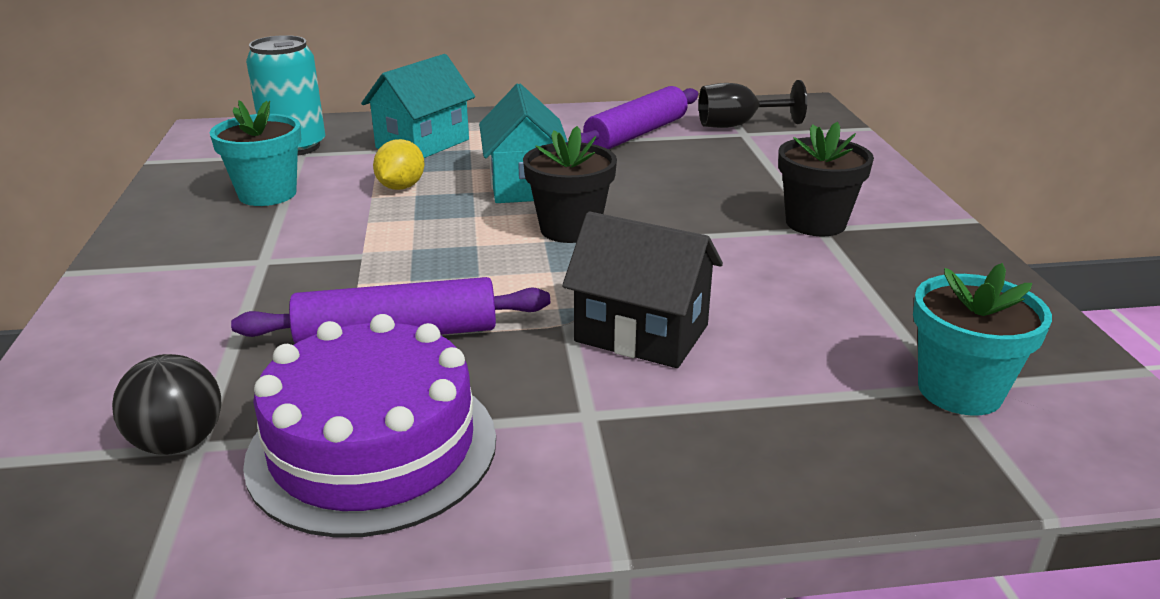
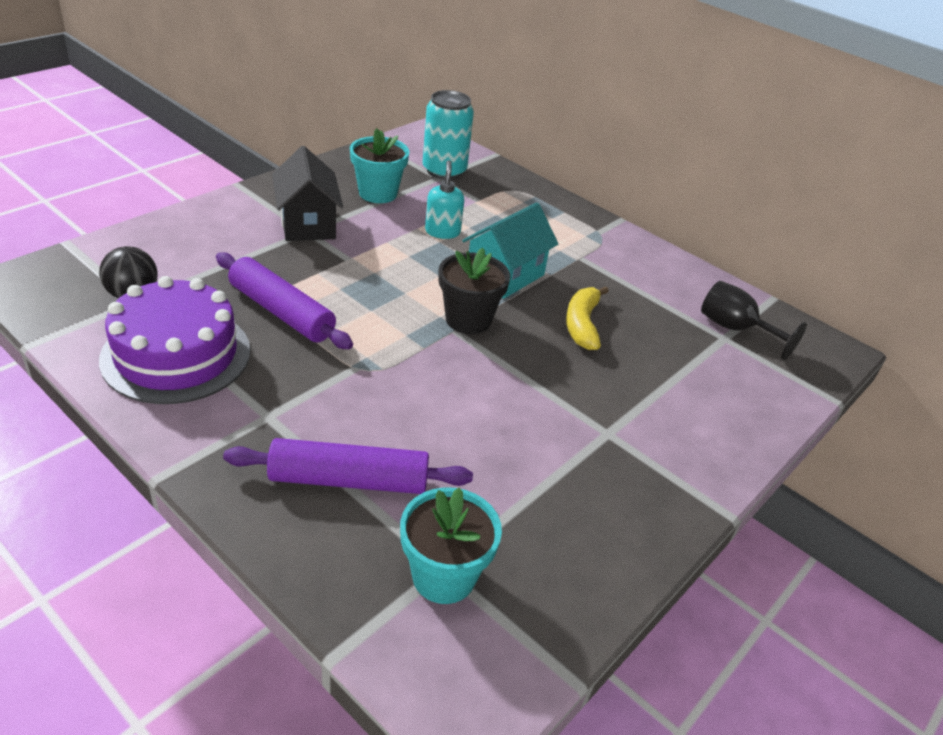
camera: 45 degrees right, 10 degrees up
(401, 187) = (442, 232): yellow lemon -> turquoise soap dispenser
(422, 144) = (509, 211): turquoise house -> none
(636, 134) = (648, 288): purple rolling pin -> purple rolling pin (348, 480)
(641, 333) = (372, 402): black house -> black house (308, 223)
(651, 180) = (582, 324): none -> yellow banana
(815, 223) = (613, 428): black flower pot -> none

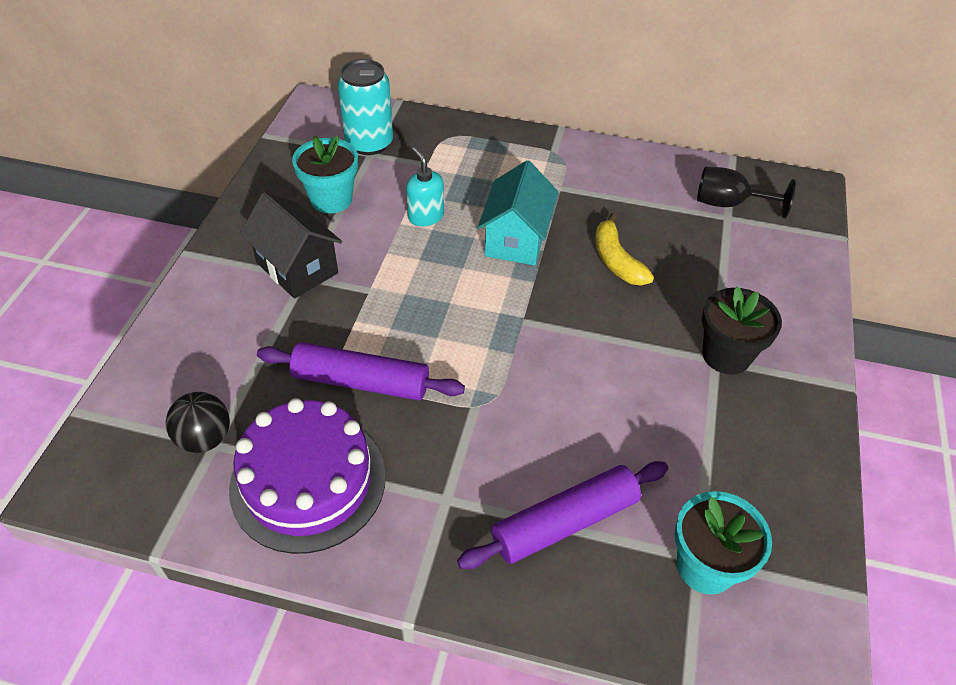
camera: 25 degrees left, 10 degrees up
(468, 319) = (524, 303): black flower pot -> black flower pot (726, 355)

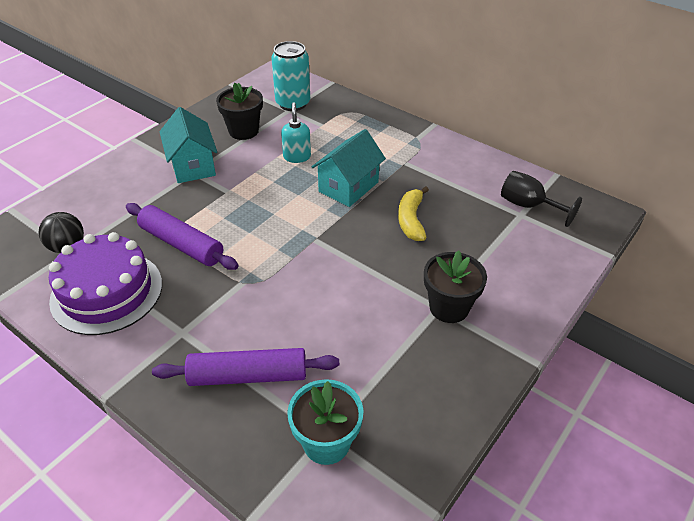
camera: 25 degrees right, 5 degrees down
(297, 267) = (193, 165): black house -> turquoise house
(331, 199) = (243, 131): turquoise flower pot -> black flower pot

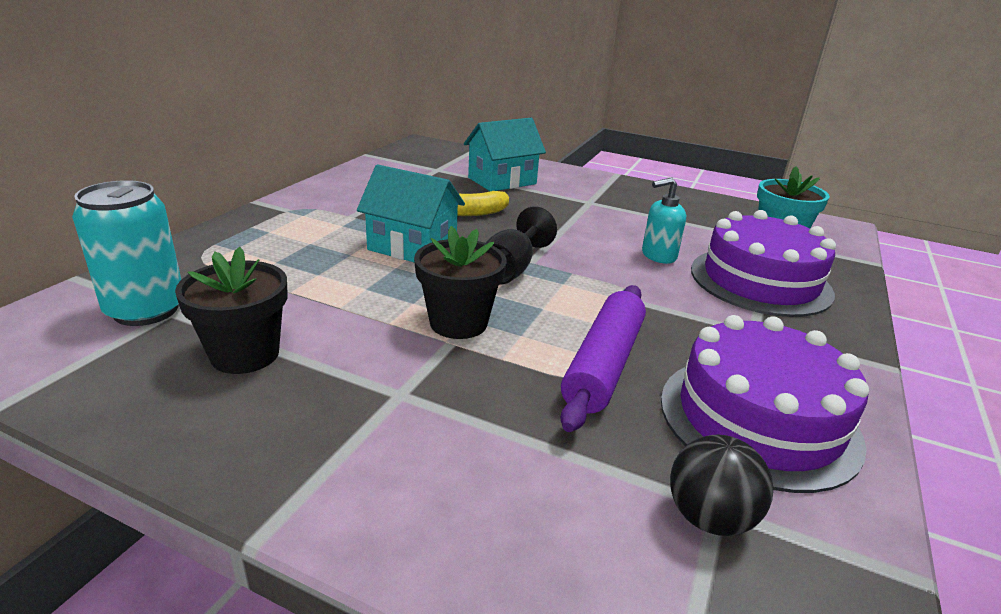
camera: 105 degrees left, 15 degrees down
(193, 165) = (377, 399): turquoise house -> turquoise house (502, 181)
(248, 376) = (760, 281): purple rolling pin -> purple cake
(297, 157) = (339, 290): turquoise soap dispenser -> turquoise soap dispenser (658, 256)
(449, 307) = (585, 198): black flower pot -> black flower pot (458, 323)
(528, 206) = (422, 166): black goblet -> black goblet (511, 269)

